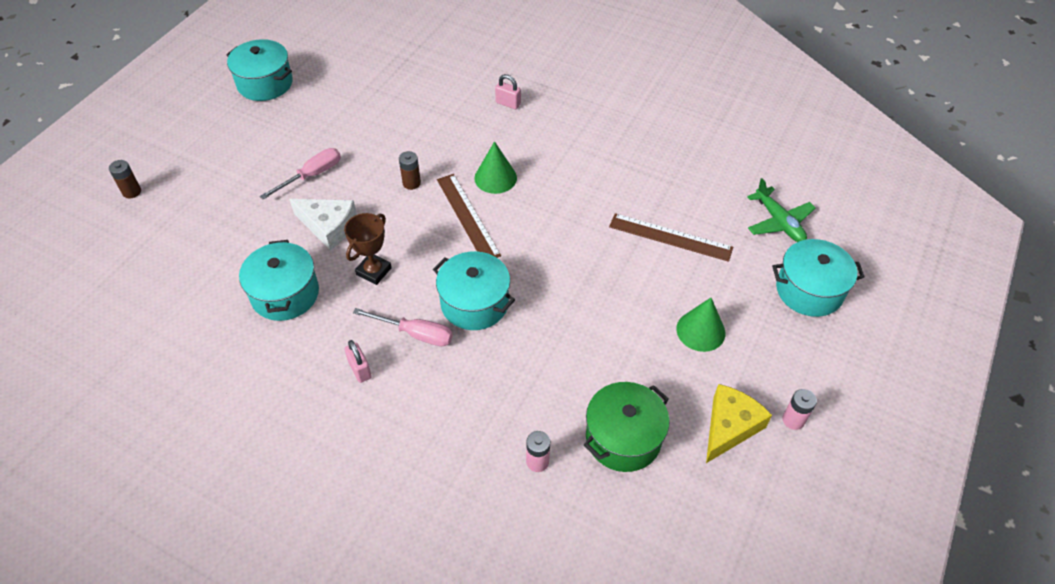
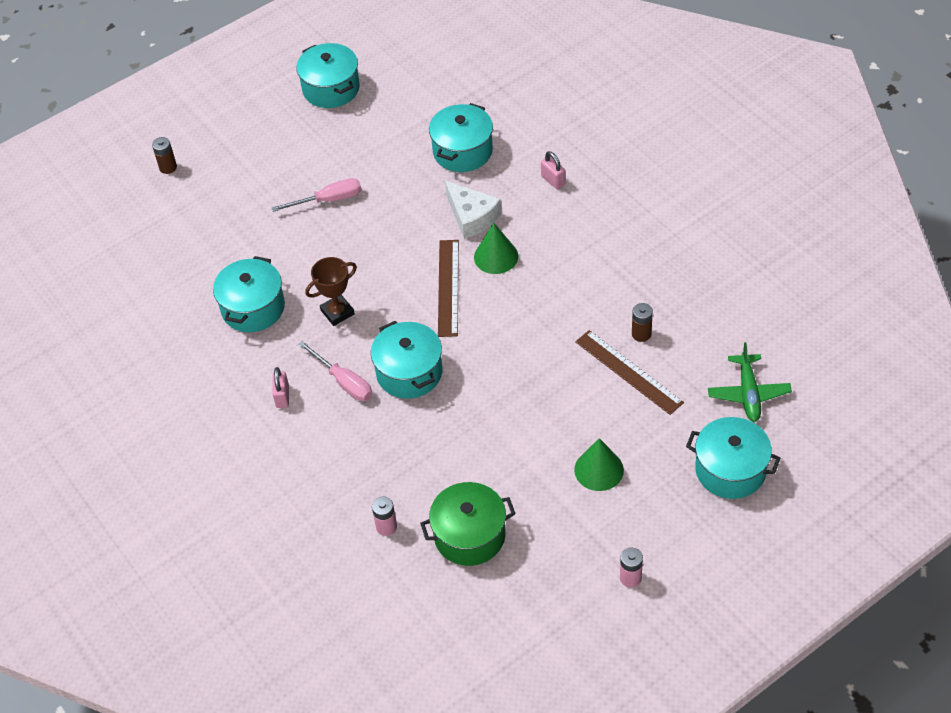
camera: 30 degrees right, 0 degrees up
(329, 227) = (319, 256): white cheese -> white cheese (471, 217)
(411, 183) = (414, 237): brown battery -> brown battery (641, 334)
(415, 102) = (462, 151): none -> turquoise pot
(729, 427) = (569, 561): yellow cheese -> none

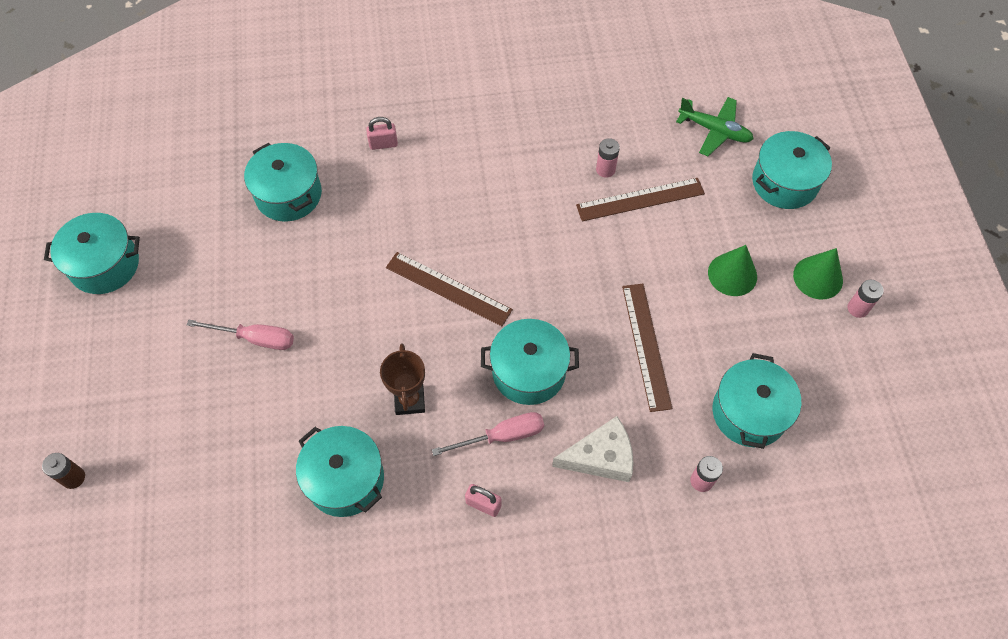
camera: 65 degrees left, 10 degrees up
(329, 200) = (255, 338): pink screwdriver -> pink screwdriver turned 90 degrees clockwise
(469, 535) = (749, 412): green pot -> turquoise pot
(471, 217) = (376, 227): white cheese -> white cheese (601, 457)
(485, 438) = (646, 346): none -> brown ruler
(496, 256) = (439, 232): green cone -> green cone (818, 277)
(641, 334) = (605, 169): brown battery -> pink battery

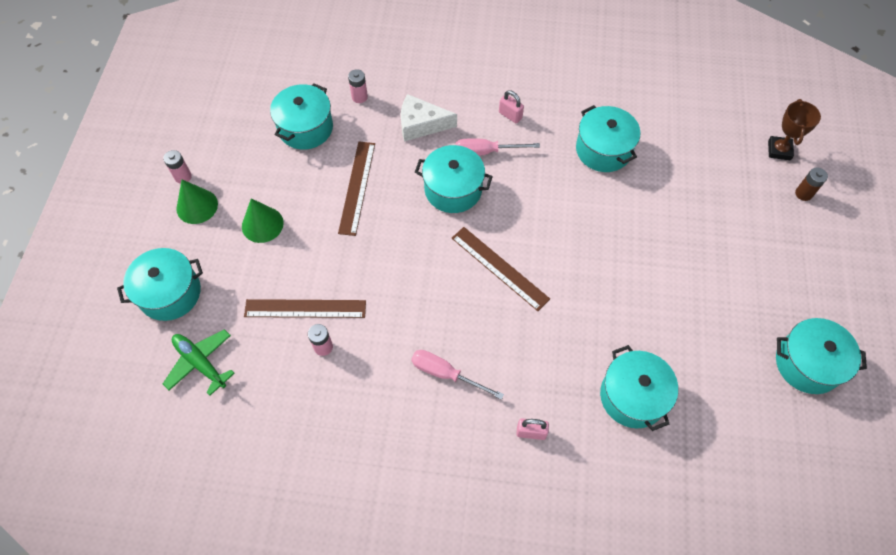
camera: 165 degrees left, 0 degrees up
(255, 338) = (667, 264): pink screwdriver -> pink screwdriver (446, 374)
(409, 400) = (548, 190): brown trophy -> brown trophy (779, 150)

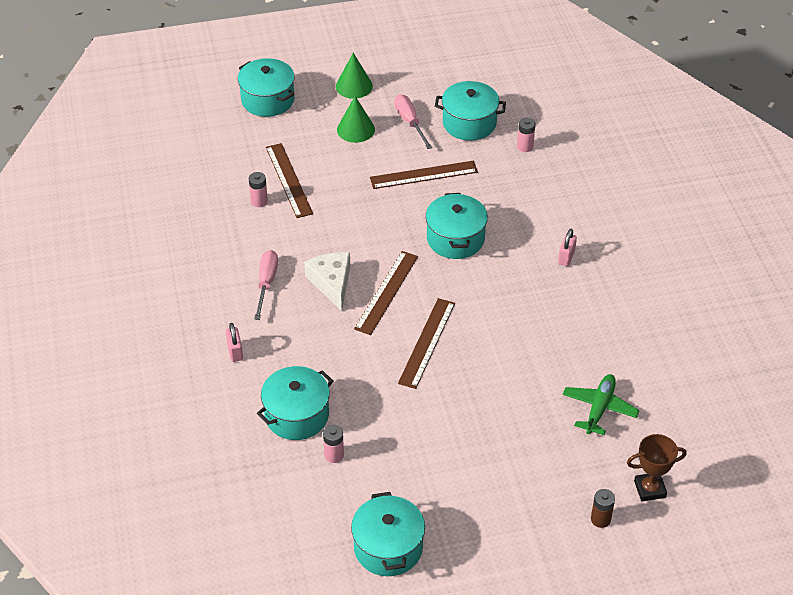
camera: 70 degrees right, 15 degrees down
(183, 177) = (378, 68): pink battery -> pink battery (334, 455)
(200, 363) = (216, 137): green plane -> green plane (599, 408)
(421, 124) = (517, 197): white cheese -> white cheese (331, 283)
(486, 152) = (511, 250): pink screwdriver -> pink screwdriver (410, 122)
(575, 255) = (427, 342): none -> brown ruler
(603, 150) = (564, 338): turquoise pot -> none

